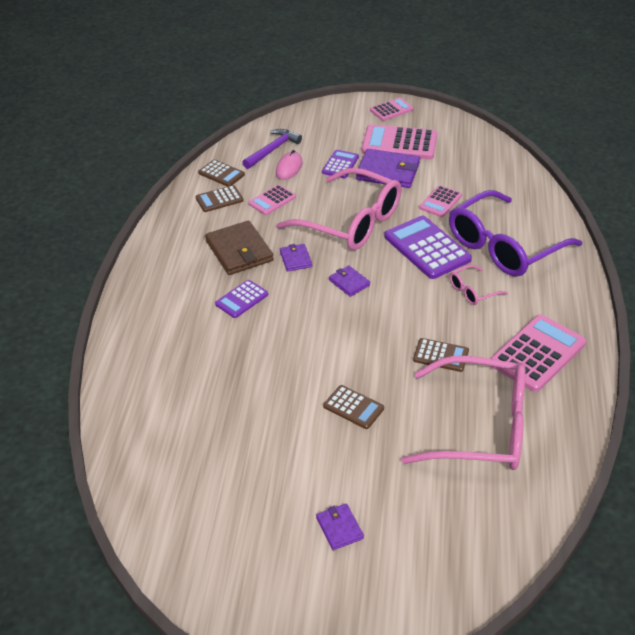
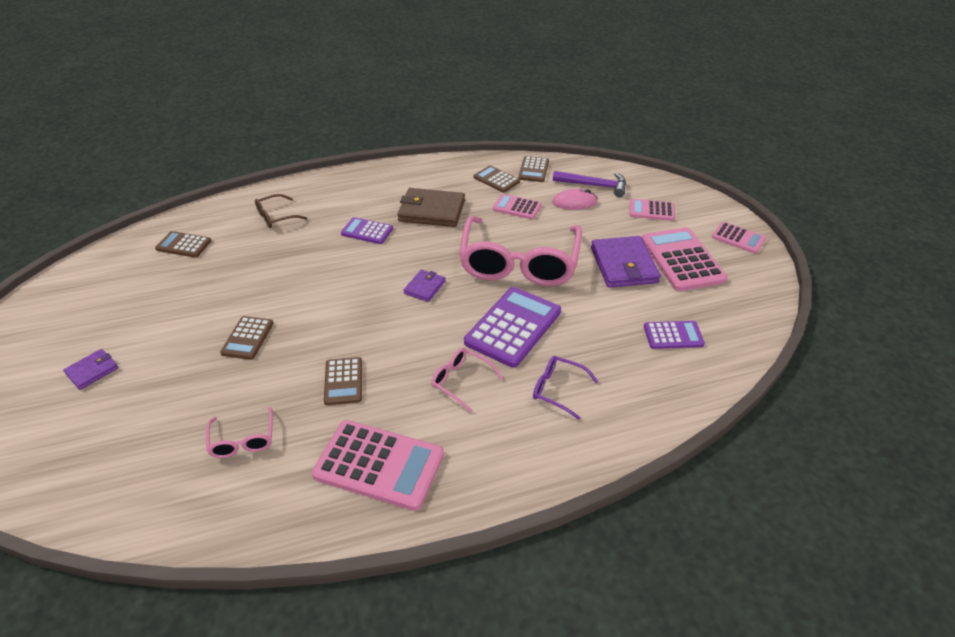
camera: 65 degrees right, 0 degrees up
(168, 359) = (276, 217): none -> brown glasses
(168, 439) = (183, 245): none -> brown calculator
(239, 251) = (432, 211): brown wallet -> brown wallet turned 60 degrees clockwise
(295, 259) = (440, 245): purple wallet -> none
(340, 165) = (607, 231): purple calculator -> purple calculator (673, 335)
(440, 202) = (602, 317): pink calculator -> pink calculator (651, 210)
(480, 427) = (243, 440): pink glasses -> pink glasses, size x0.43
(504, 246) = (558, 390): purple glasses -> purple glasses, size x0.43

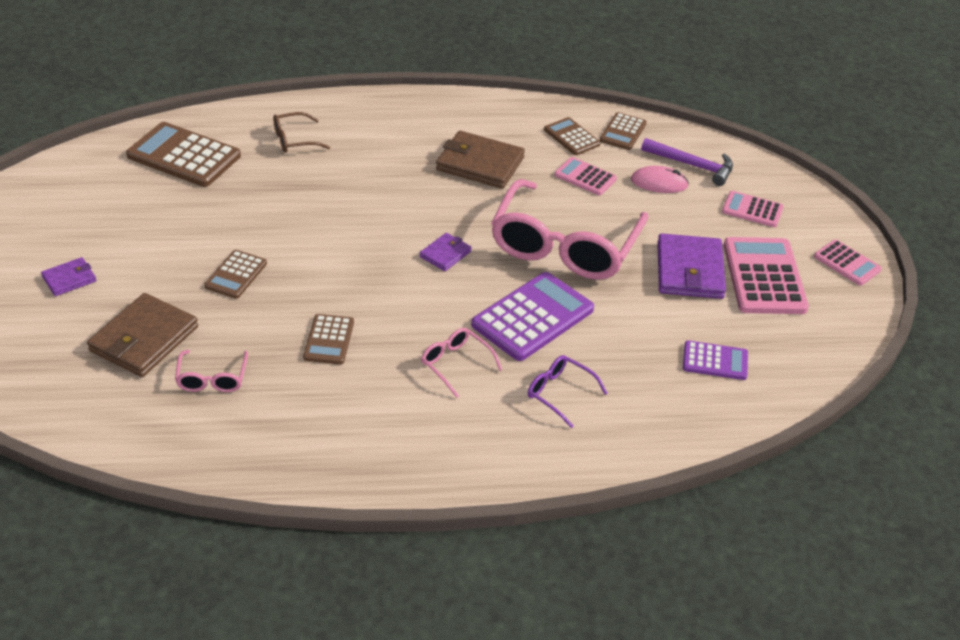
camera: 10 degrees right, 0 degrees up
(171, 414) = (144, 339): none -> brown wallet
(183, 245) = (184, 156): brown calculator -> brown calculator, size x1.80
(367, 231) = (396, 176): purple calculator -> none
(379, 465) = (346, 430): pink calculator -> none

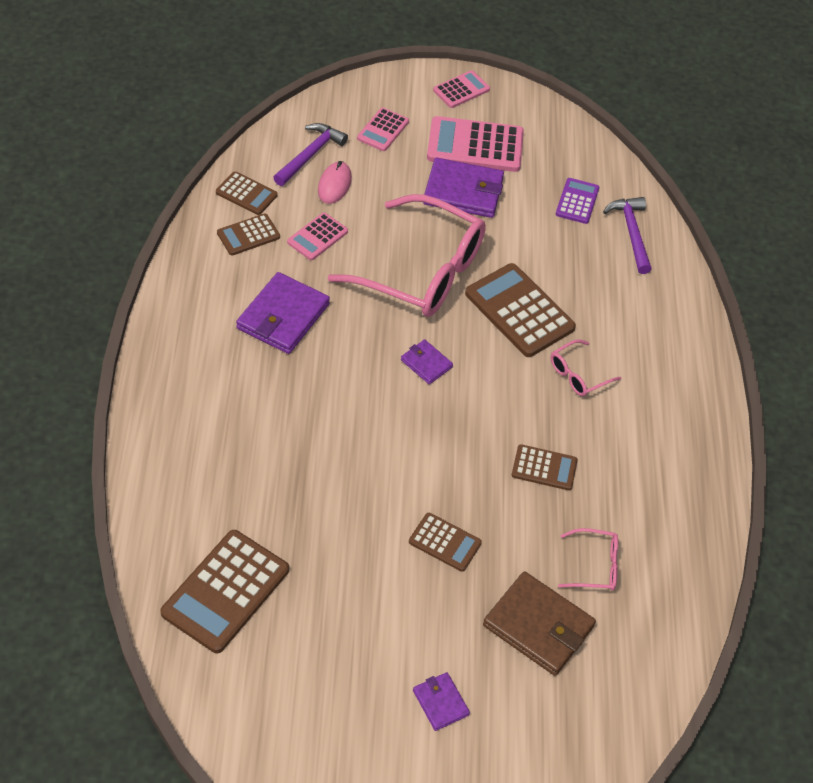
camera: 85 degrees left, 10 degrees up
(294, 140) = (211, 478): brown glasses -> none
(480, 164) = (283, 316): brown wallet -> purple wallet
(532, 317) = (519, 311): purple calculator -> brown calculator
(560, 393) = (614, 308): purple glasses -> none
(684, 409) = (631, 233): none -> purple hammer

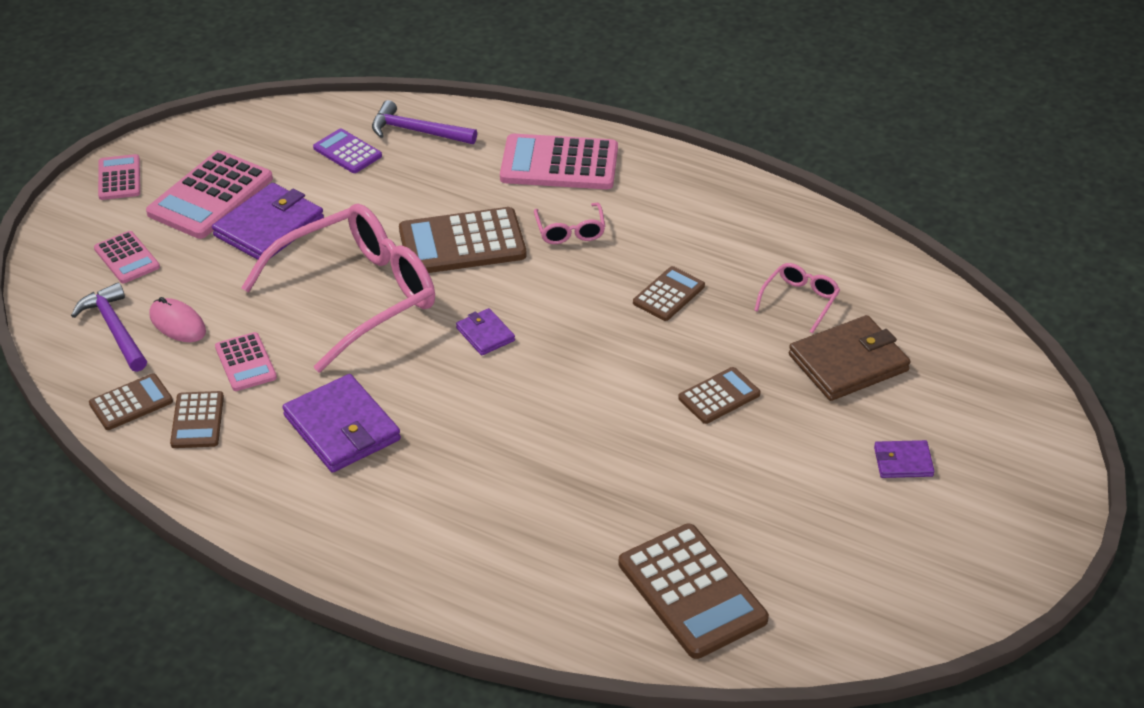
camera: 60 degrees left, 10 degrees down
(426, 363) = (485, 334): purple wallet -> purple wallet turned 75 degrees clockwise
(656, 338) = (559, 164): none -> pink calculator

